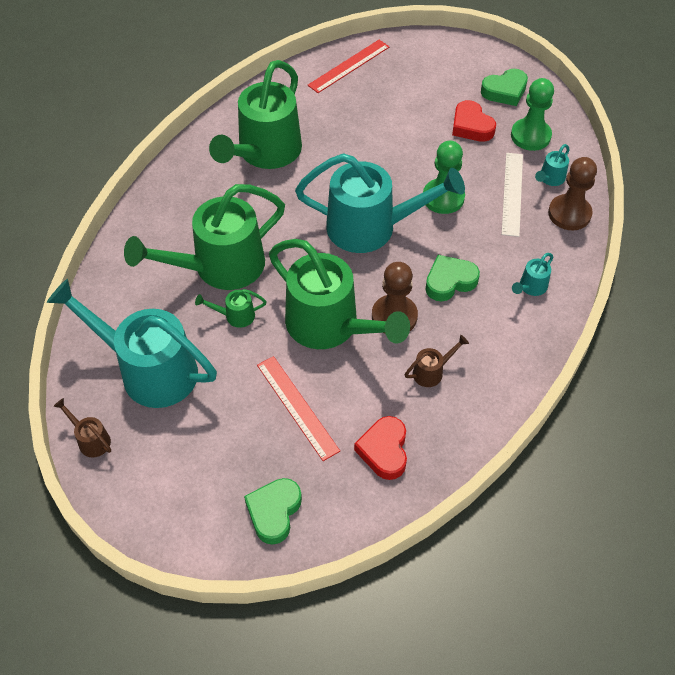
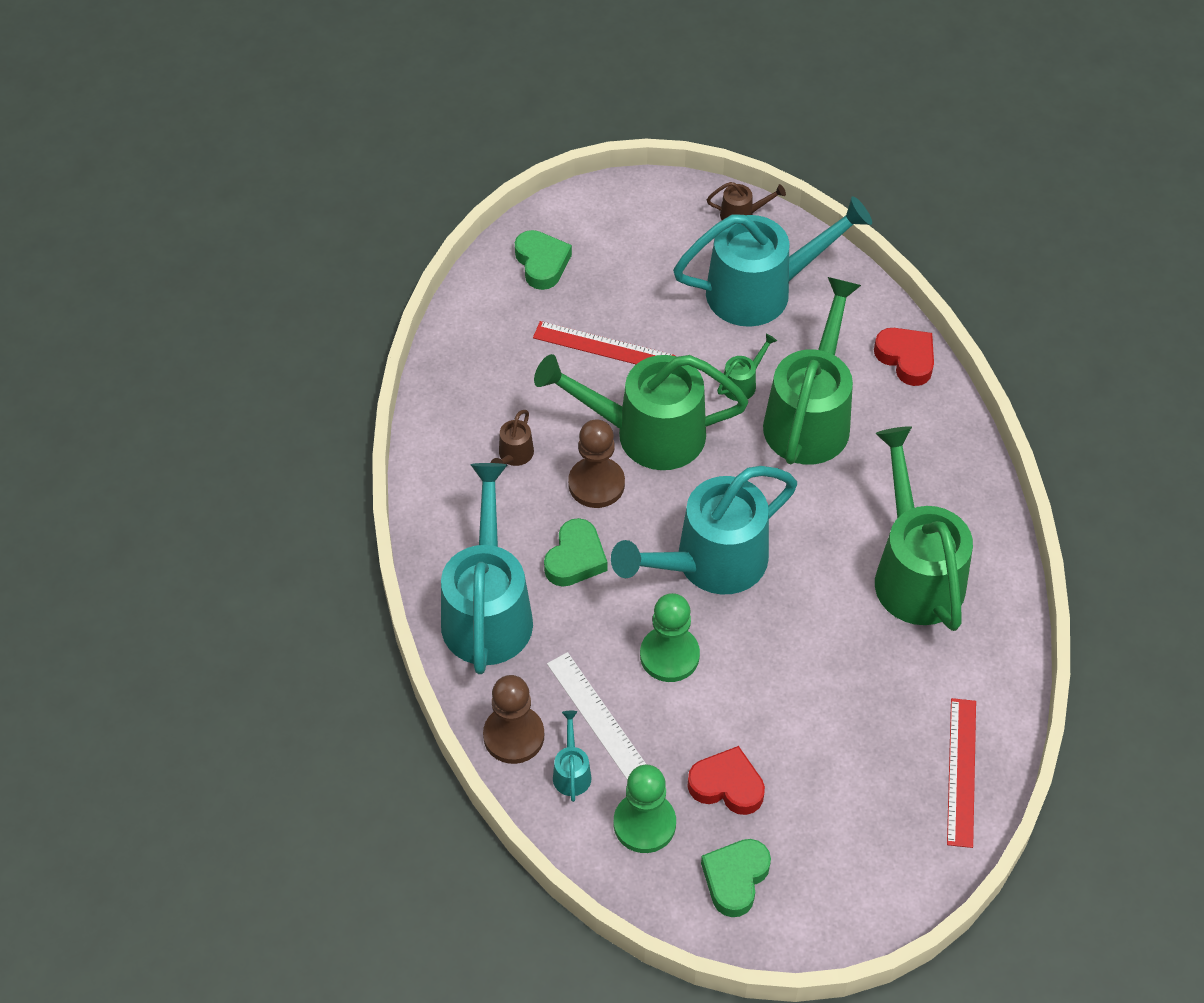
camera: 140 degrees right, 0 degrees up
(384, 450) = (496, 363): red heart -> red heart (906, 358)
(530, 287) = (488, 610): turquoise watering can -> turquoise watering can, size x2.49

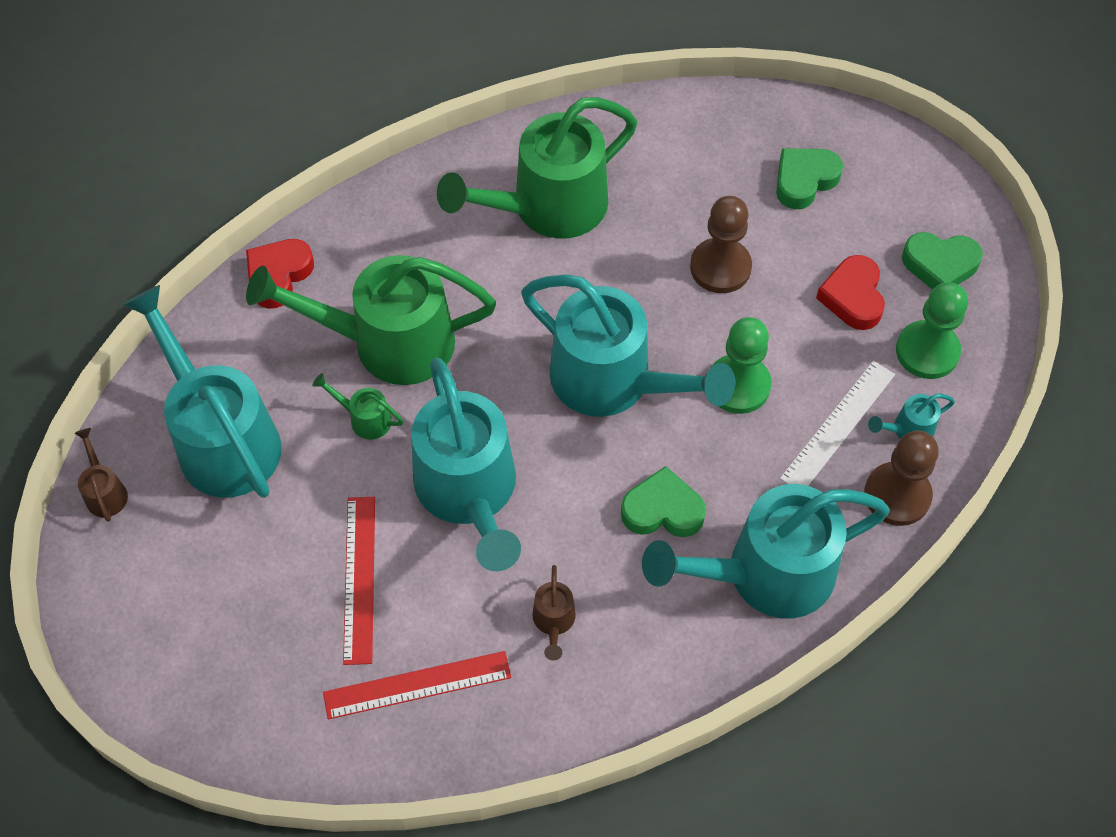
camera: 110 degrees left, 5 degrees up
(513, 456) = (553, 622): brown watering can -> brown watering can turned 90 degrees clockwise
(542, 263) = (247, 696): green heart -> green heart (804, 180)
(596, 484) = (558, 521): brown pawn -> brown pawn (720, 267)
(646, 433) = (469, 493): green watering can -> turquoise watering can
(961, 771) = (745, 127): red ruler -> red ruler (417, 685)

